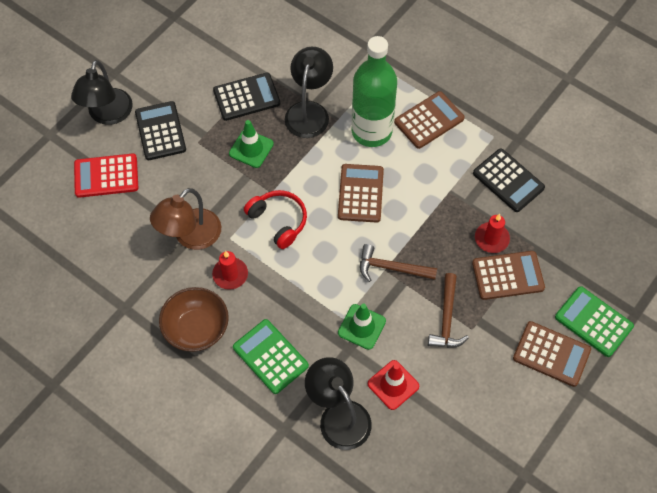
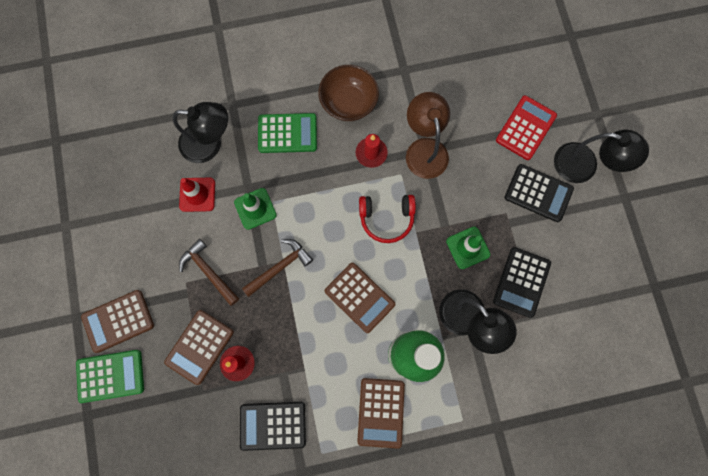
camera: 130 degrees right, 15 degrees up
(108, 115) = (584, 166): black lamp -> black lamp turned 150 degrees clockwise

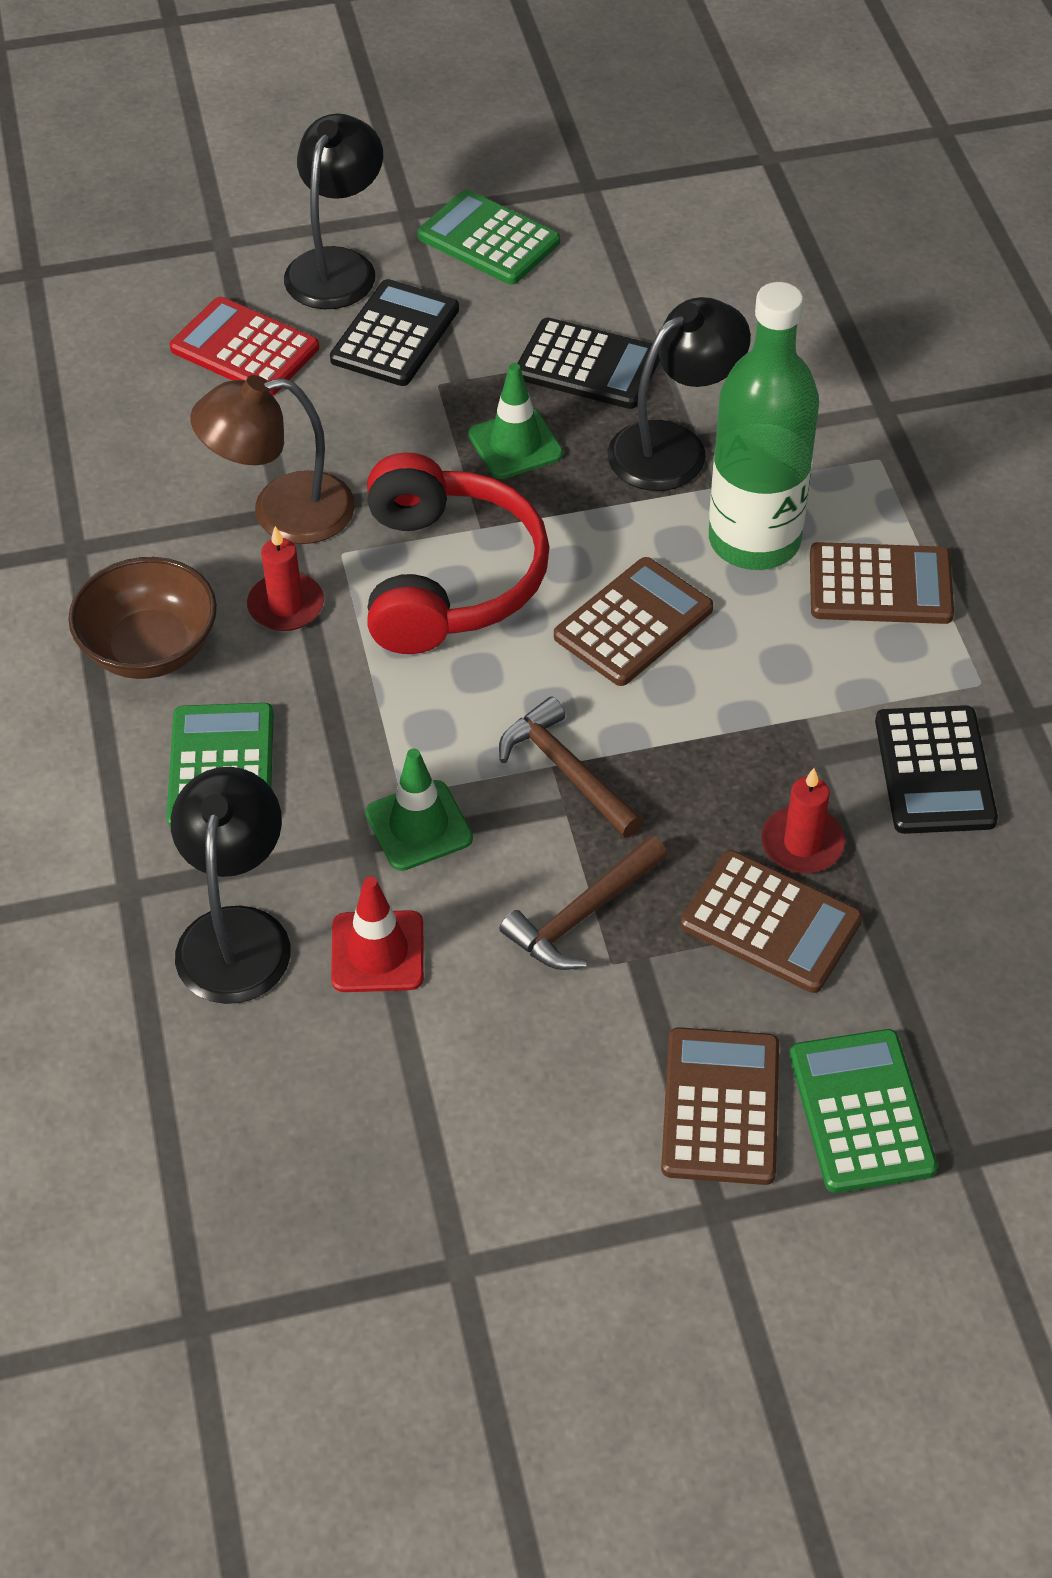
camera: 90 degrees left, 25 degrees down
(118, 321) = (720, 1107): brown calculator -> brown calculator turned 150 degrees counterclockwise
(386, 218) = (448, 577): red headphones -> red headphones, size x1.63
(609, 236) = (488, 239): none -> green calculator

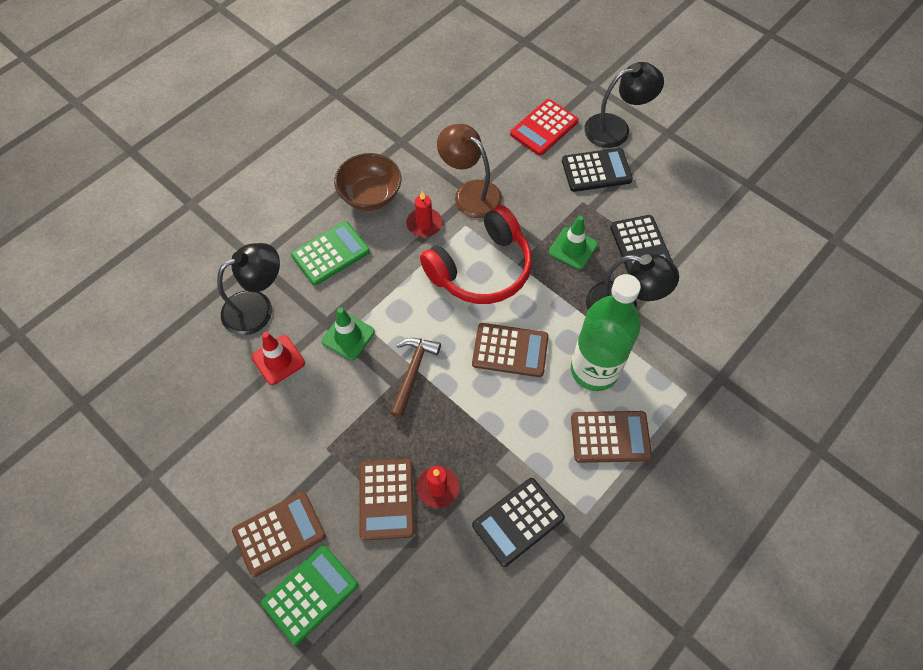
camera: 55 degrees right, 10 degrees up
(244, 349) = (544, 128): red calculator -> red calculator turned 135 degrees counterclockwise
(488, 239) = (680, 168): green calculator -> none
(582, 915) = (343, 422): brown hammer -> none
(880, 585) = (610, 437): brown calculator -> brown calculator turned 60 degrees counterclockwise

